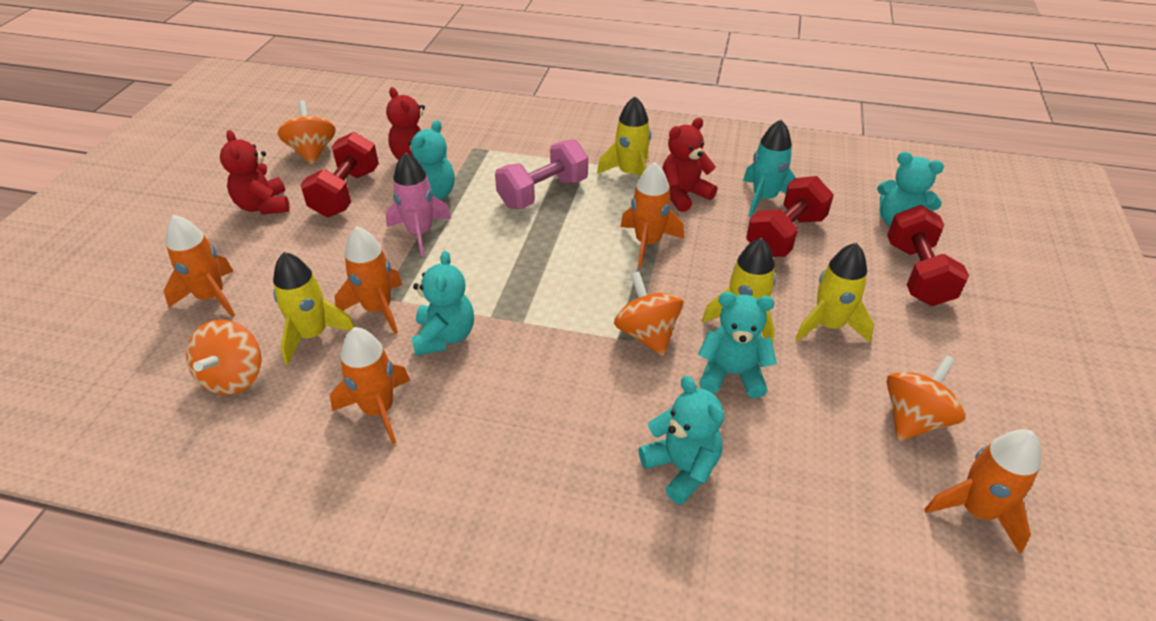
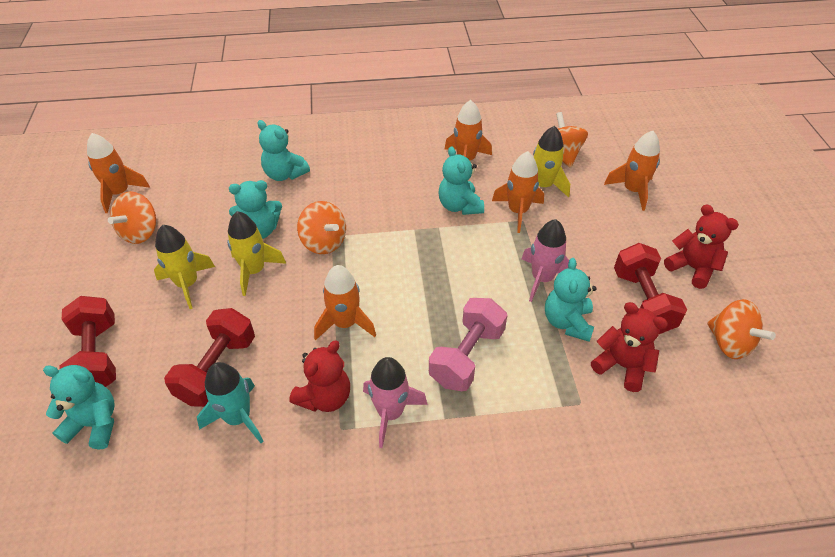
camera: 160 degrees right, 5 degrees up
(630, 174) = (390, 413): yellow rocket -> pink rocket

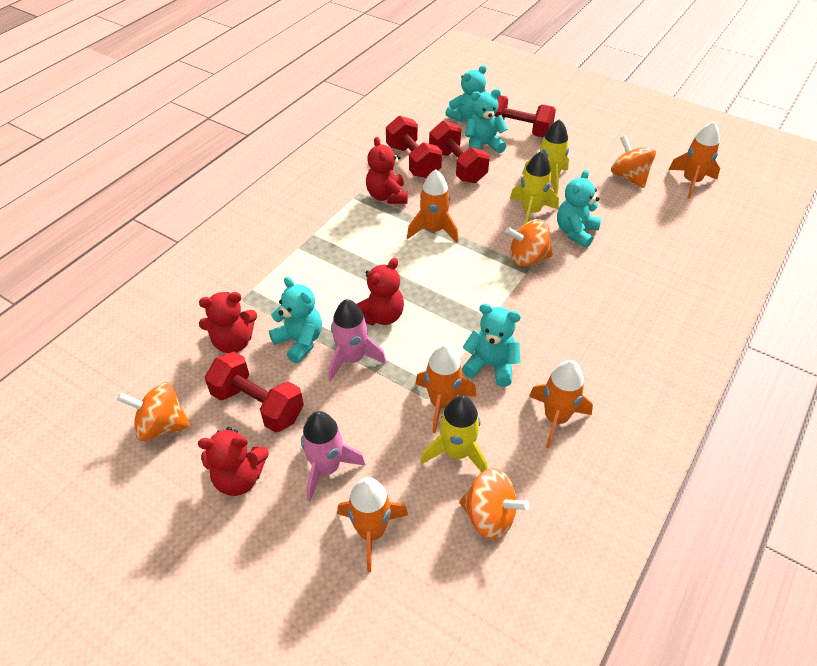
camera: 130 degrees right, 0 degrees up
(238, 418) = (413, 161): turquoise rocket -> red dumbbell
(284, 174) = (643, 276): turquoise teddy bear -> turquoise teddy bear (483, 145)
(390, 413) = (344, 215): pink rocket -> pink rocket (327, 468)
(467, 356) = (340, 270): pink dumbbell -> none
(485, 291) = (380, 316): none -> red teddy bear

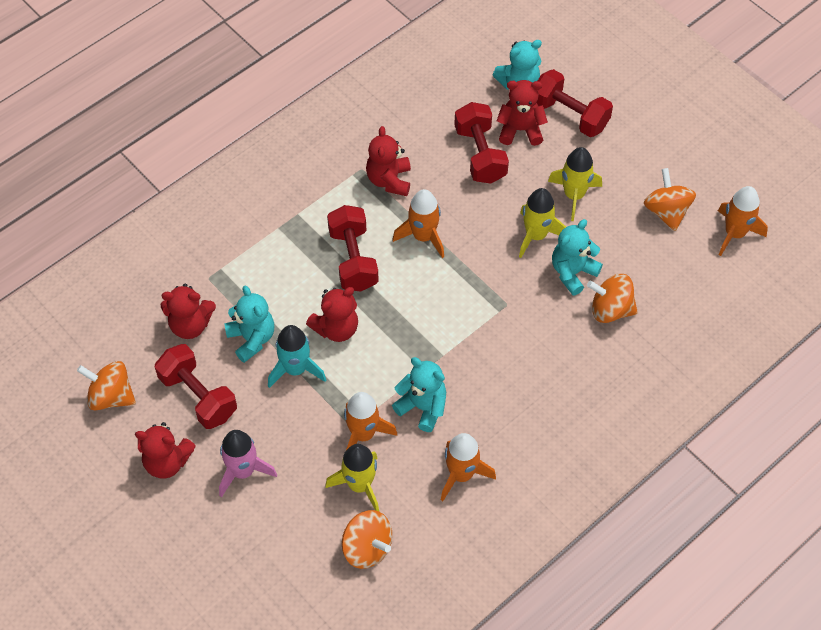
camera: 15 degrees right, 10 degrees up
(352, 359) = (295, 369): pink rocket -> turquoise rocket
(371, 532) = (264, 536): orange rocket -> none
(413, 161) = (433, 137): red dumbbell -> red dumbbell (353, 259)
(483, 145) = (520, 130): turquoise teddy bear -> red teddy bear
(527, 258) = (507, 294): orange spinning top -> orange spinning top (610, 309)

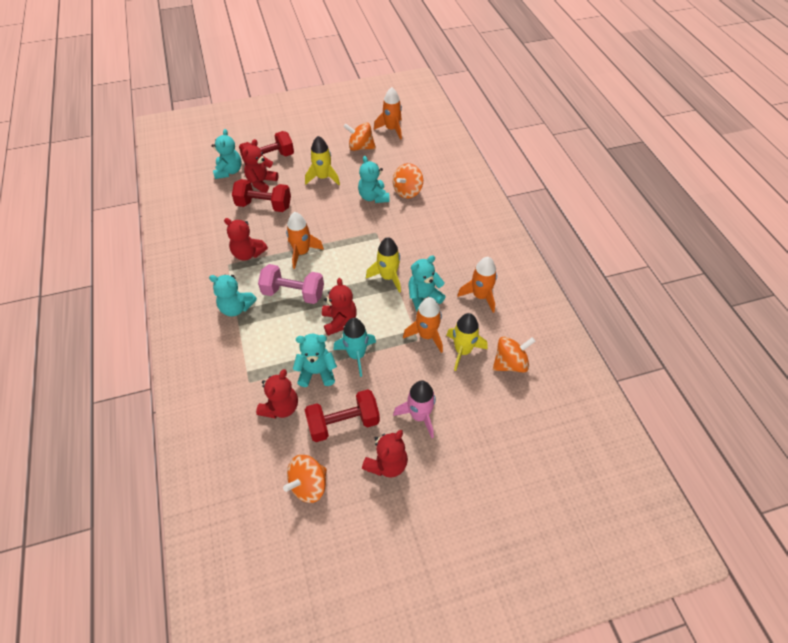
camera: 65 degrees left, 5 degrees down
(301, 212) = (236, 308): none -> turquoise teddy bear
(353, 259) = (293, 293): red dumbbell -> pink dumbbell
(536, 235) = (338, 203): yellow rocket -> yellow rocket (388, 277)

